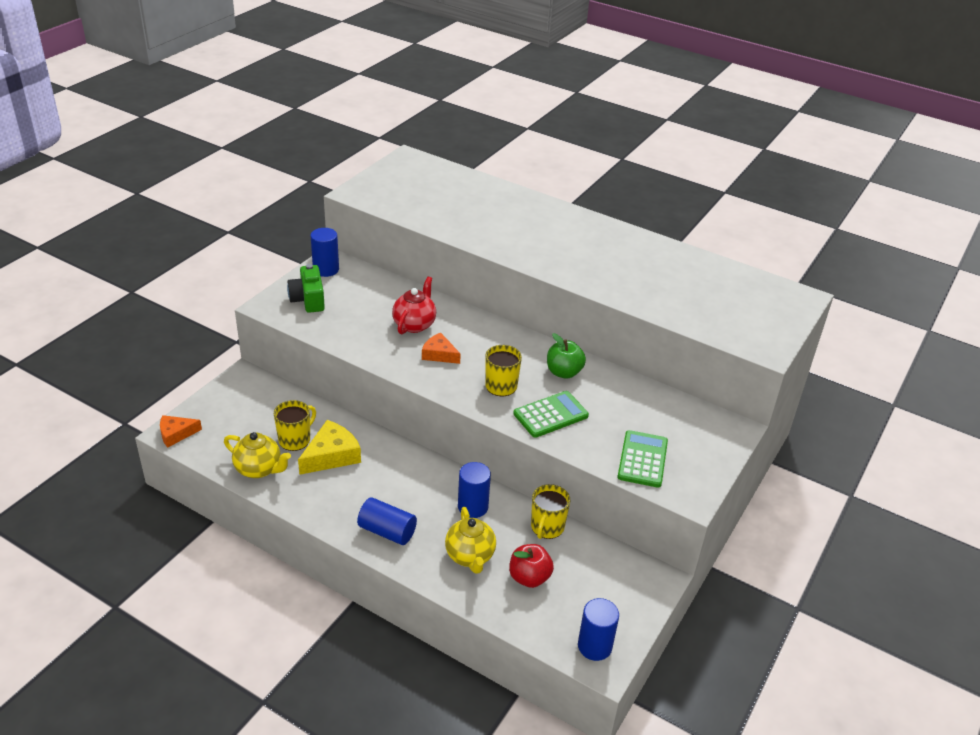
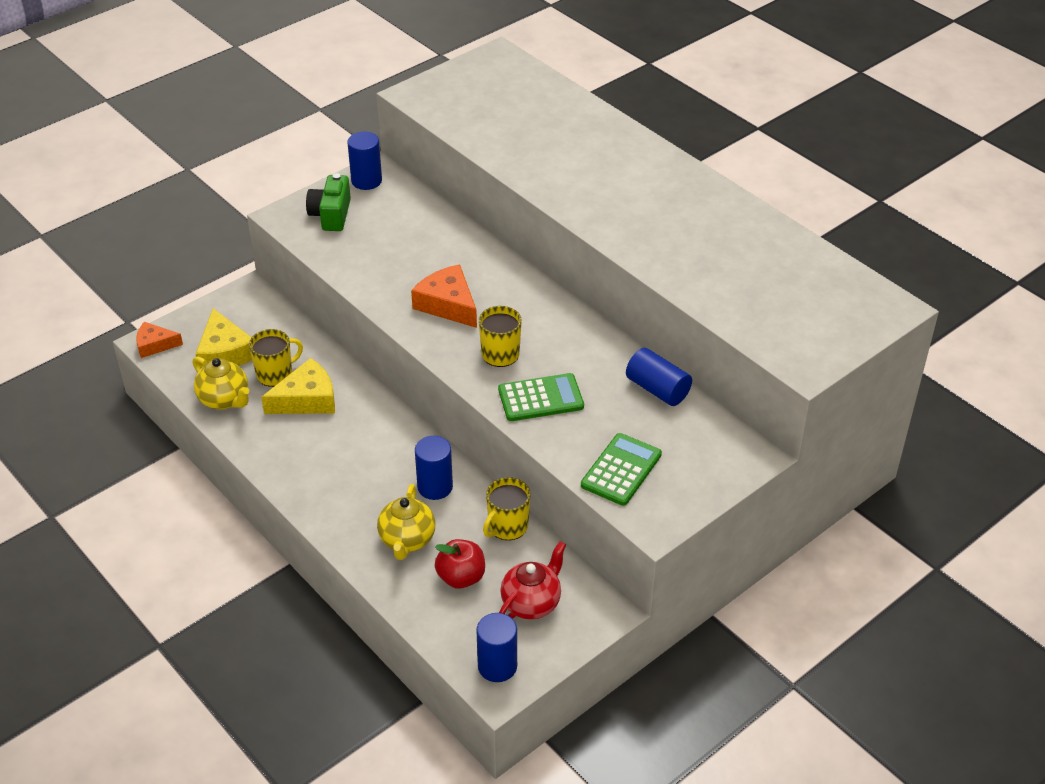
camera: 20 degrees right, 5 degrees up
(242, 429) = (225, 352): none -> yellow cheese
(387, 531) = (330, 495): blue cylinder -> blue cylinder (657, 389)
(414, 324) = (436, 264): red teapot -> red teapot (531, 603)
(439, 354) = (448, 304): orange cheese -> orange cheese, size x1.56
(564, 372) = (582, 350): green apple -> none

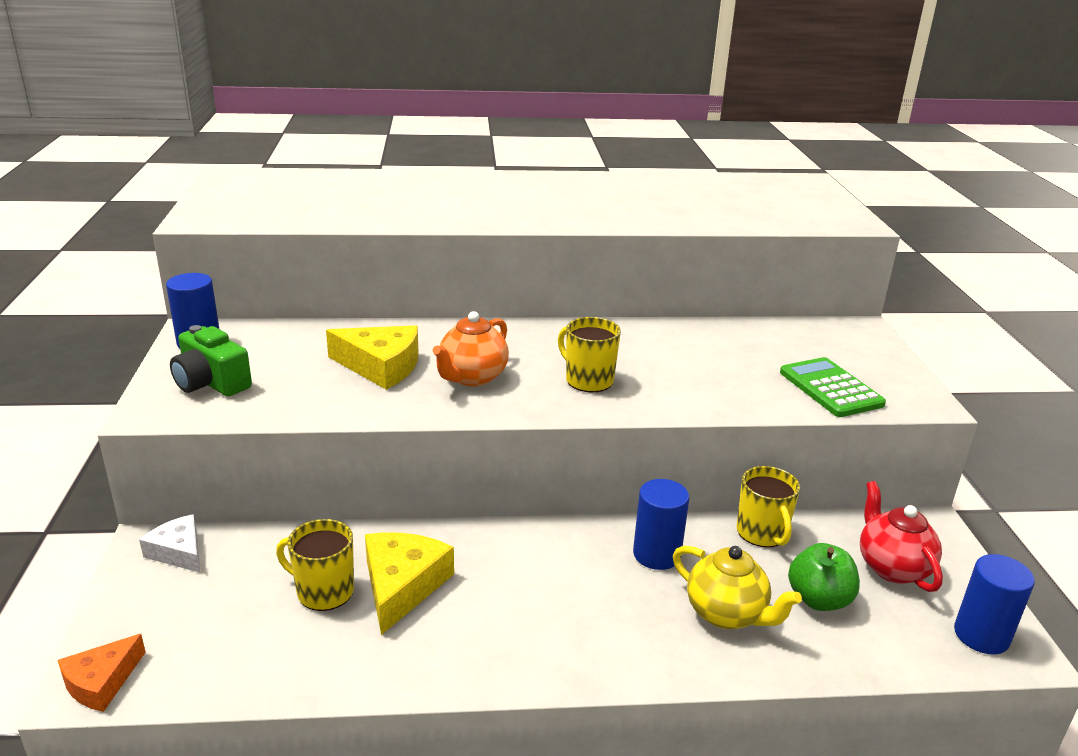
camera: 55 degrees left, 15 degrees down
(224, 400) = (308, 660): yellow teapot -> none
(225, 352) = (221, 618): yellow cheese -> yellow cheese (381, 366)
(255, 305) = (178, 552): none -> white cheese
(275, 374) = (324, 591): yellow mug -> yellow mug turned 75 degrees counterclockwise
(448, 304) = (472, 377): orange cheese -> orange teapot
(461, 577) = (818, 599): red apple -> green apple
(540, 398) = (682, 386): green calculator -> none
(657, 389) = (731, 332): blue cylinder -> none

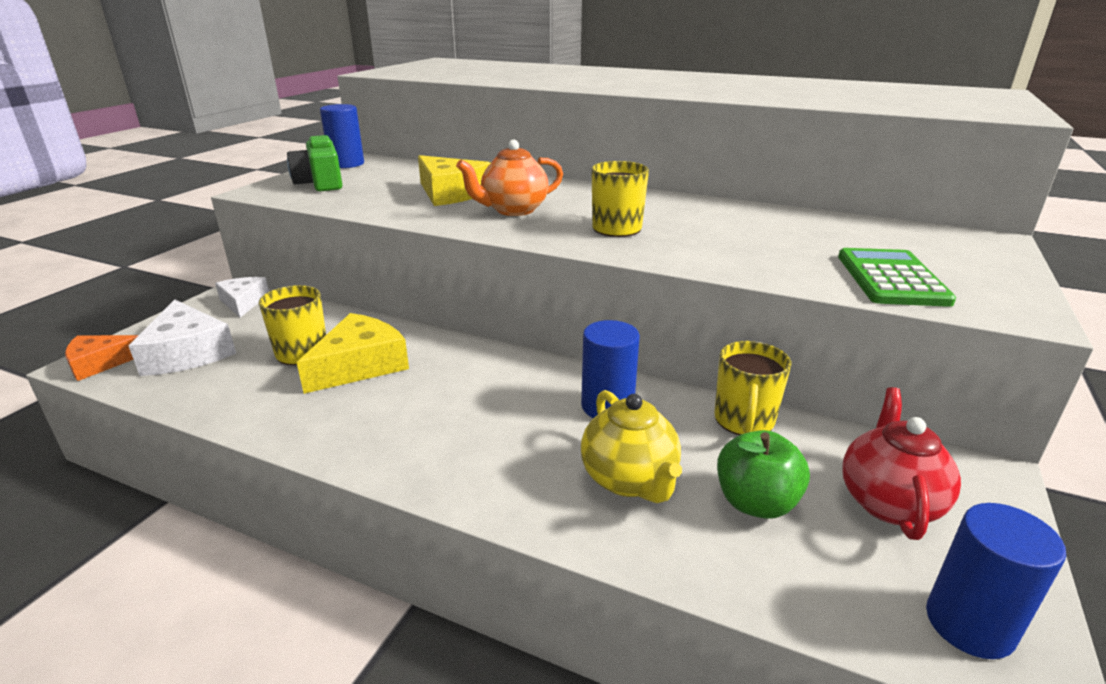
camera: 30 degrees right, 0 degrees up
(194, 634) = (187, 353): none -> white cheese

